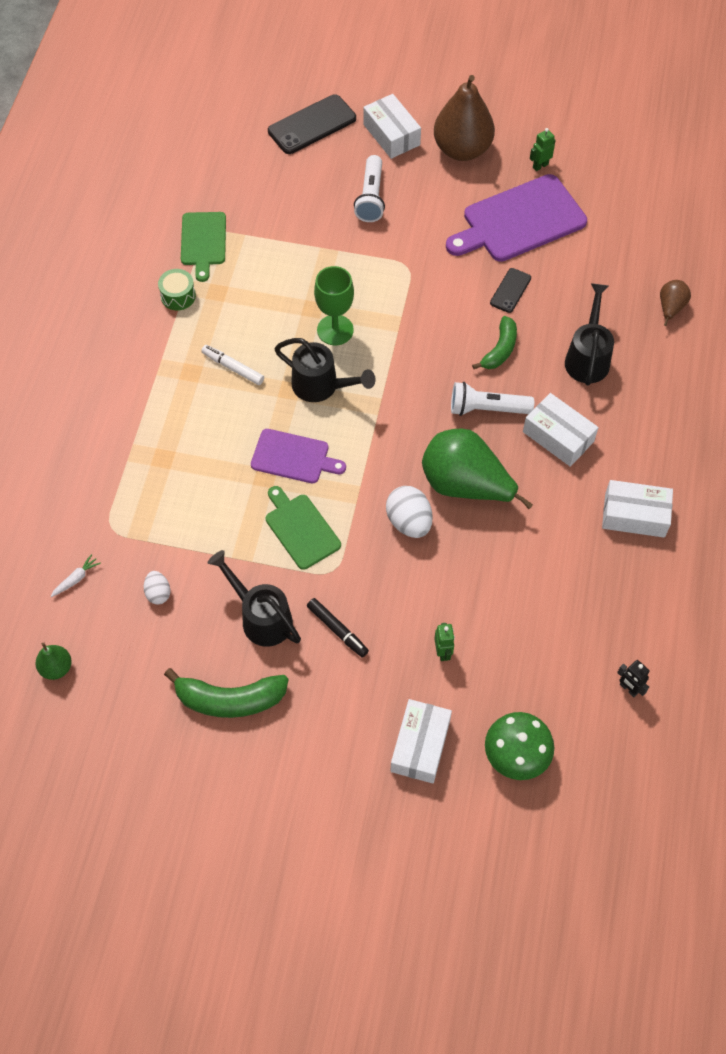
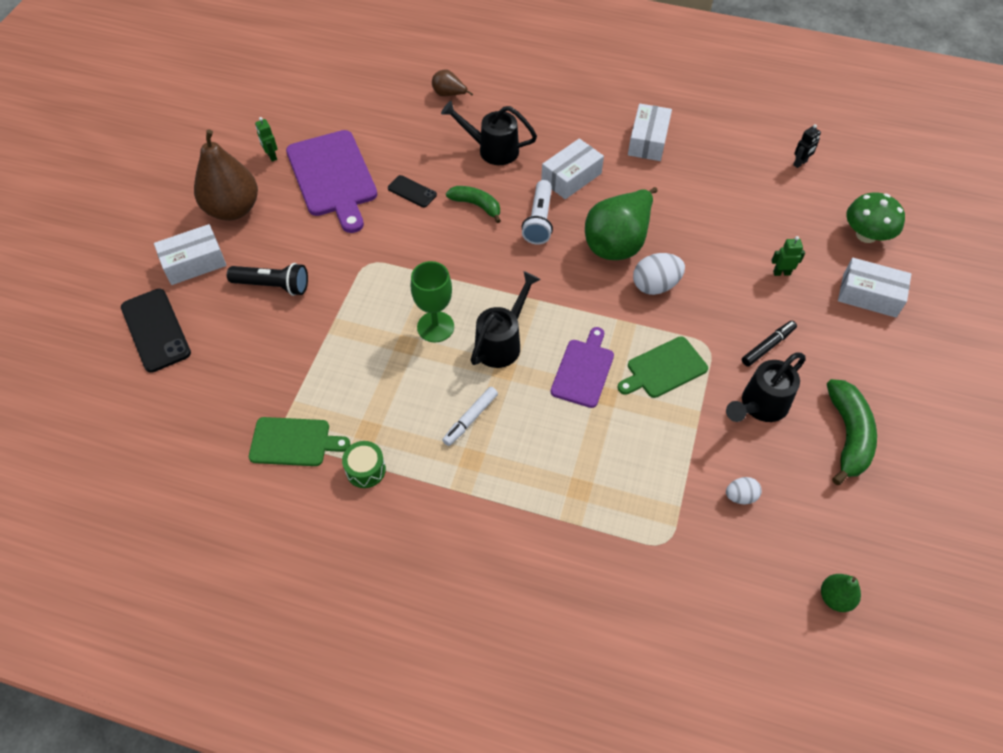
camera: 85 degrees left, 5 degrees down
(76, 579) = (728, 578): white carrot -> none
(371, 197) = (273, 286): white flashlight -> black flashlight

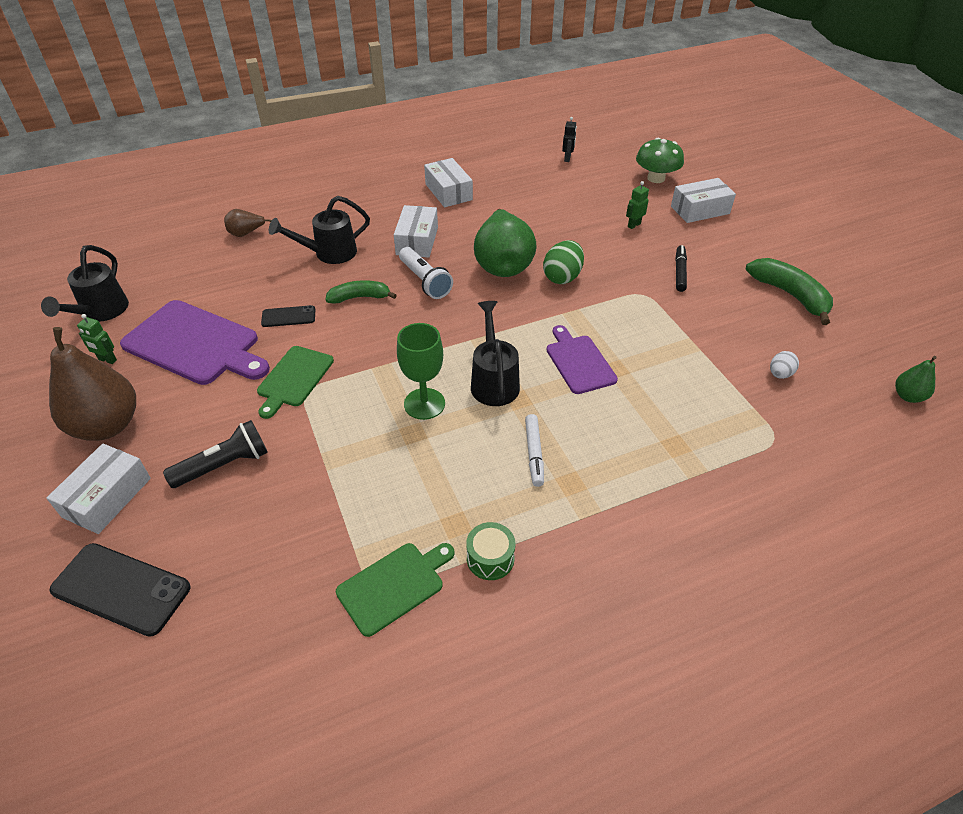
camera: 40 degrees left, 10 degrees down
(655, 285) = (562, 277): white egg -> green egg
(664, 369) = (633, 326): green cutting board -> green cutting board (294, 378)
(760, 406) = (720, 310): black watering can -> black watering can (101, 312)

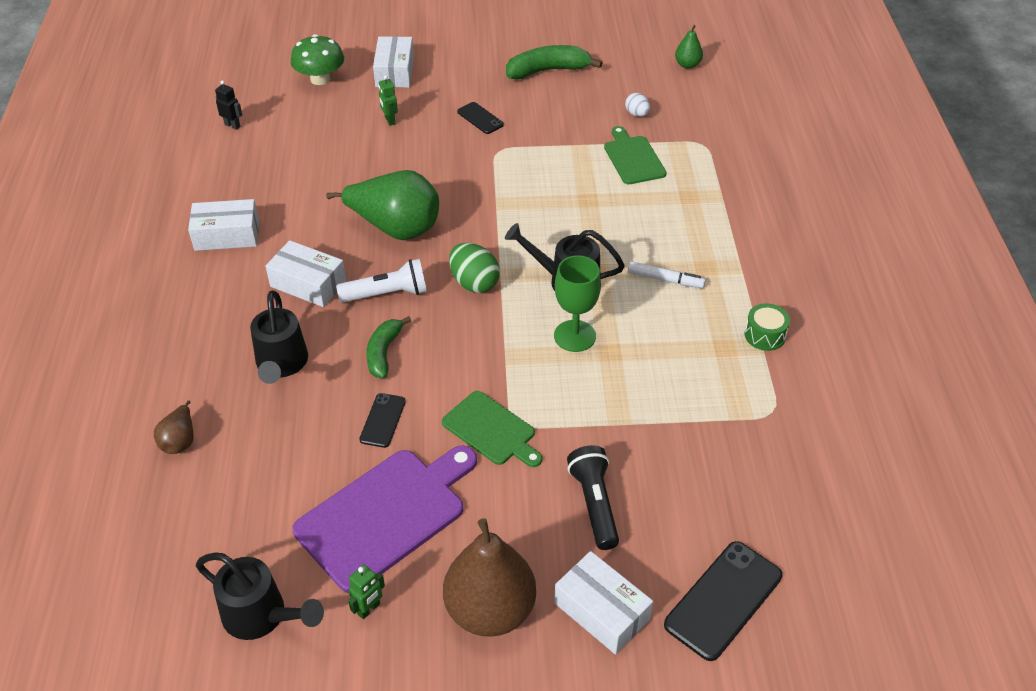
camera: 70 degrees left, 0 degrees up
(394, 585) = (774, 400): green cutting board -> green cutting board (633, 158)
(562, 277) = (442, 193): green egg -> green egg (474, 283)
(579, 362) = (568, 219): purple cutting board -> none
(679, 272) = (480, 118): black marker -> black phone

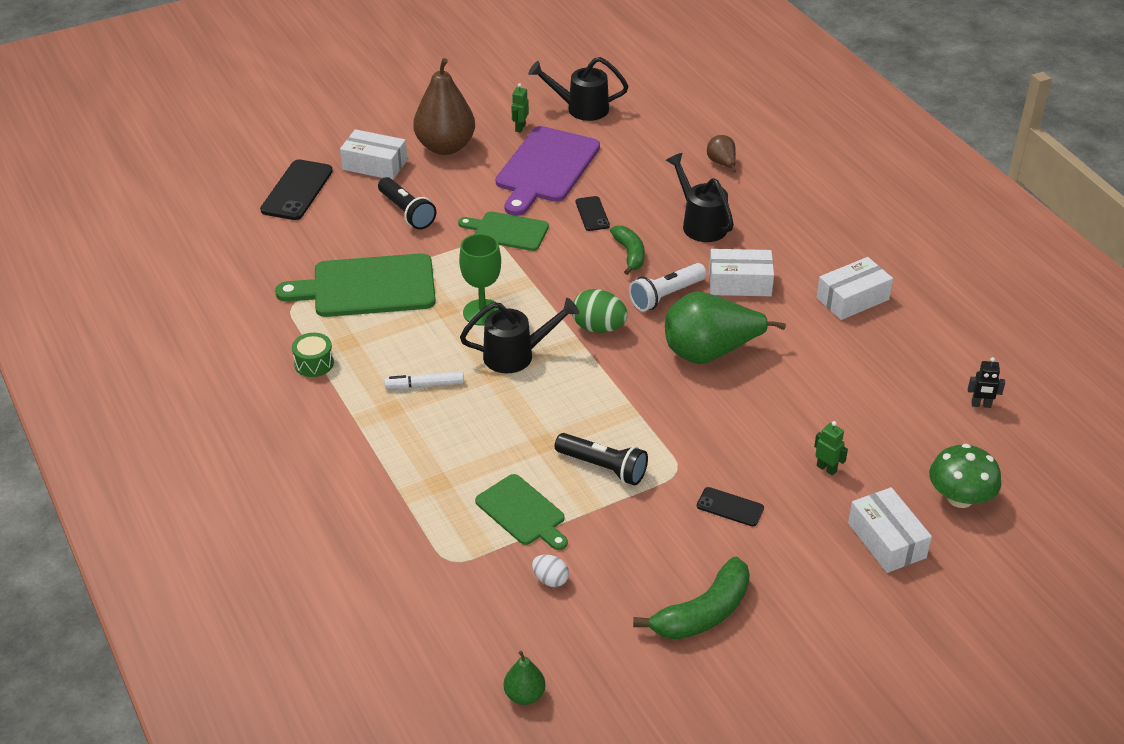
camera: 155 degrees right, 5 degrees down
(553, 169) = (603, 467): none -> black flashlight
(681, 408) = (367, 287): none -> green cutting board

